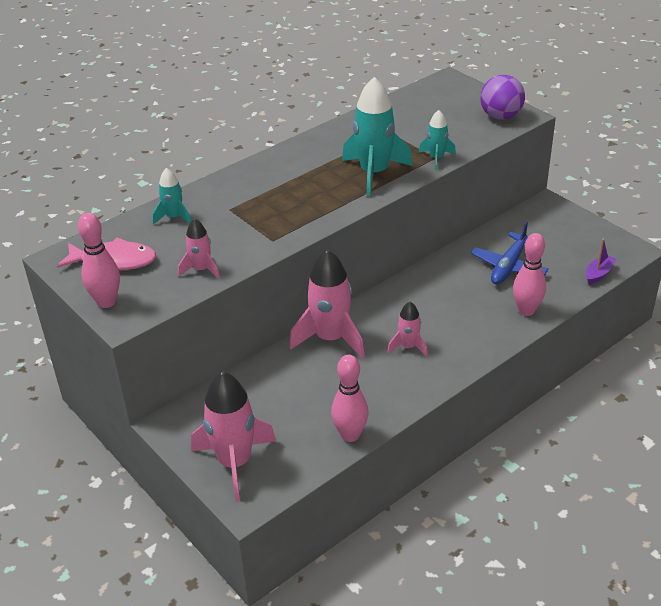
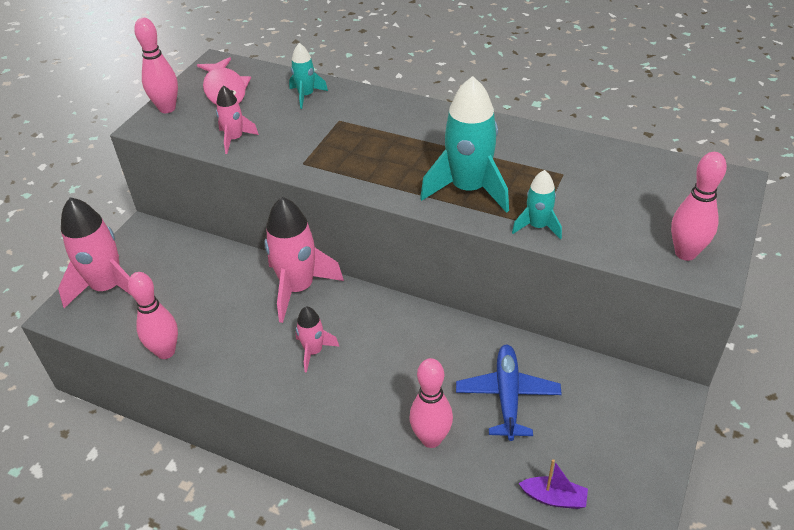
camera: 65 degrees right, 5 degrees up
(500, 116) = (685, 253): purple ball -> pink bowling pin
(509, 266) = (507, 396): blue plane -> blue plane turned 90 degrees clockwise

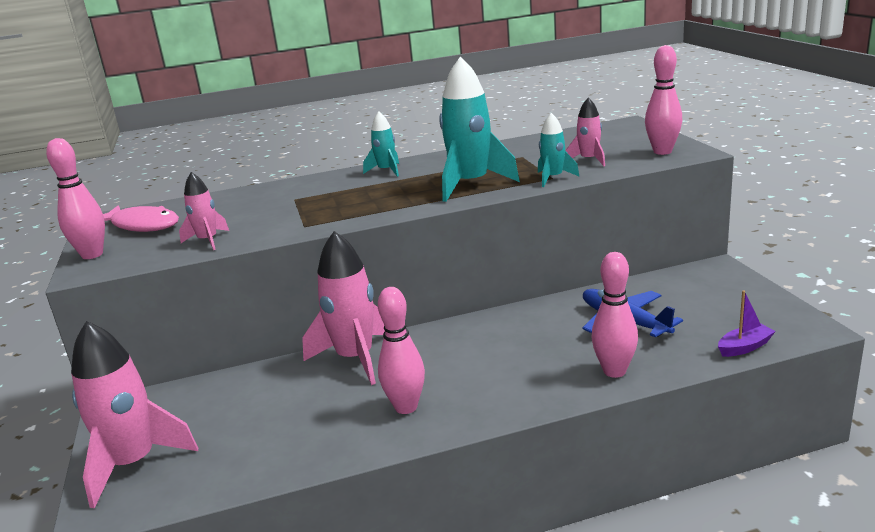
camera: 40 degrees left, 20 degrees down
(166, 352) = (282, 465): pink bowling pin -> pink bowling pin (406, 407)
(306, 96) = (237, 200): turquoise rocket -> turquoise rocket (386, 171)
(313, 351) = (434, 383): pink rocket -> pink rocket (589, 160)

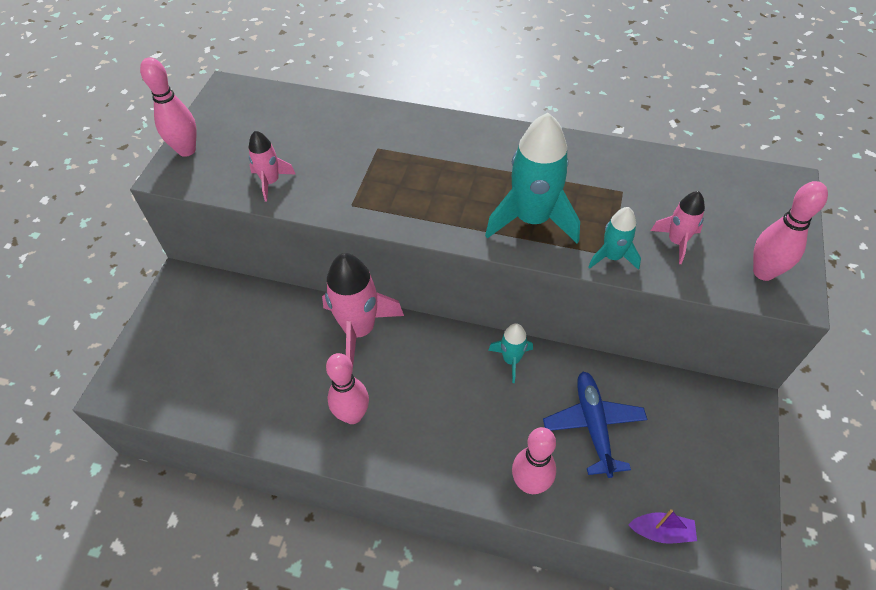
camera: 30 degrees right, 30 degrees up
(134, 463) = (158, 353): pink rocket -> none
(143, 225) = (245, 122): pink fish -> none
(386, 171) = (485, 142): turquoise rocket -> turquoise rocket (511, 360)

